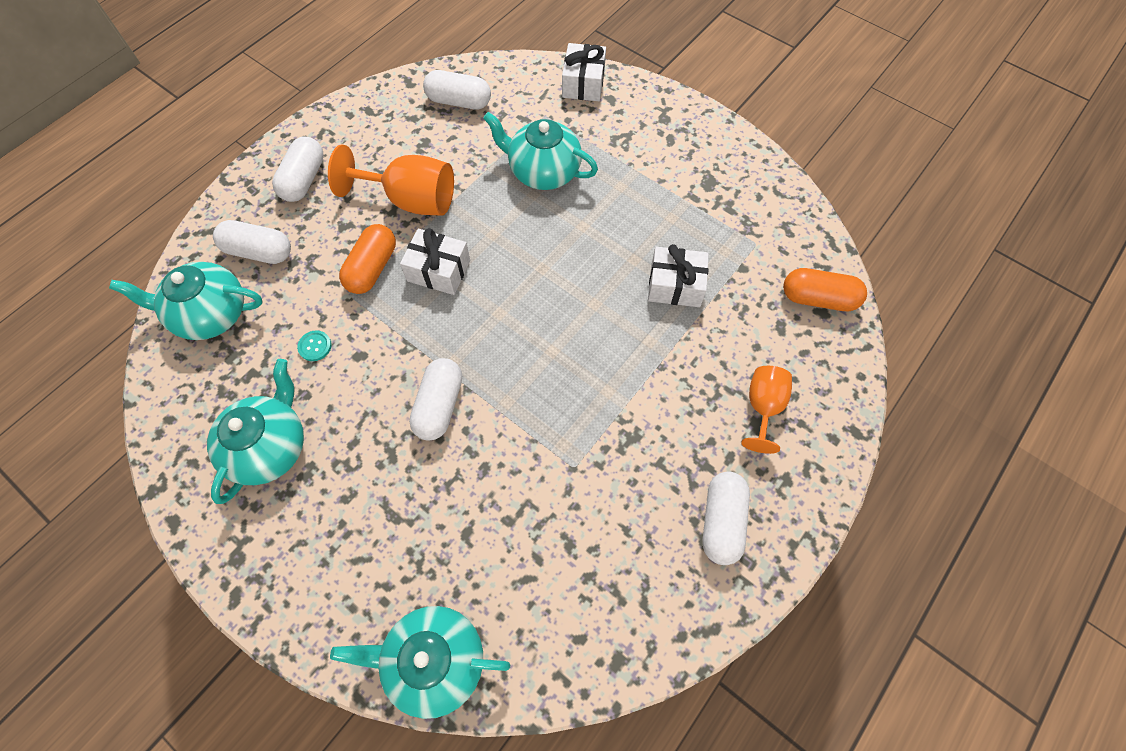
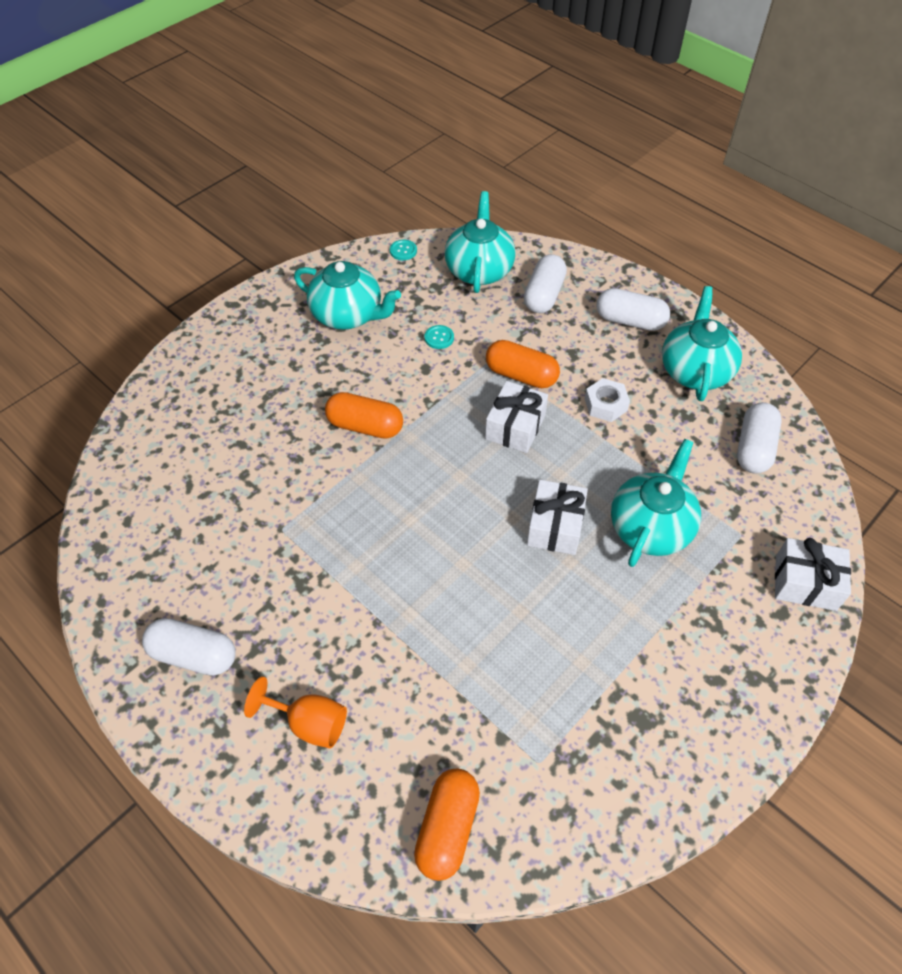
camera: 95 degrees right, 10 degrees down
(163, 398) = (403, 251): none -> turquoise button
(411, 200) = (605, 404): orange goblet -> white nut
(434, 660) = (146, 421): turquoise teapot -> turquoise teapot (695, 371)
(439, 405) = (365, 426): white capsule -> orange capsule
(675, 285) = (481, 652): white gift -> white gift (555, 526)

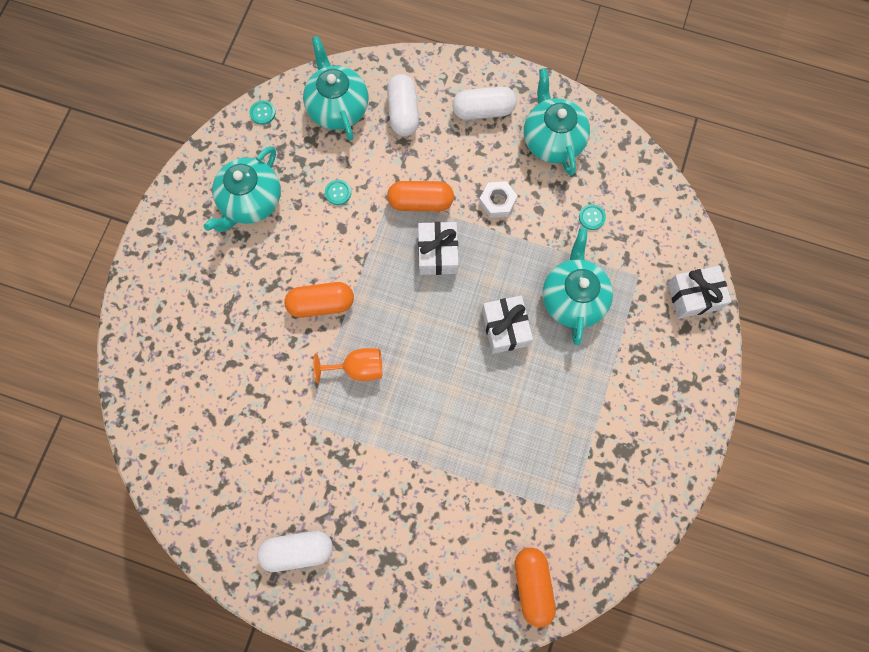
camera: 25 degrees left, 20 degrees up
(309, 723) = (406, 559): orange goblet -> orange goblet (358, 368)
(348, 315) = (251, 201): turquoise teapot -> turquoise teapot turned 120 degrees clockwise
(709, 457) = (592, 217): none -> turquoise button
(754, 448) = (621, 195): white capsule -> none

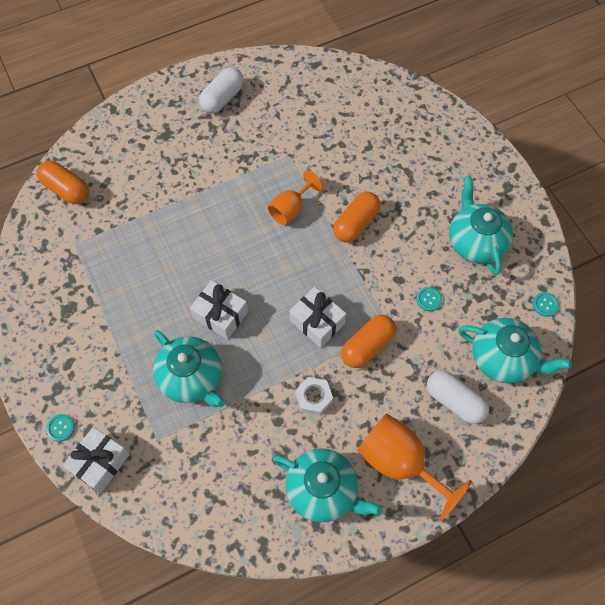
camera: 135 degrees right, 10 degrees down
(483, 110) = (399, 462): white capsule -> orange goblet
(592, 217) = (232, 453): turquoise button -> turquoise button (61, 428)

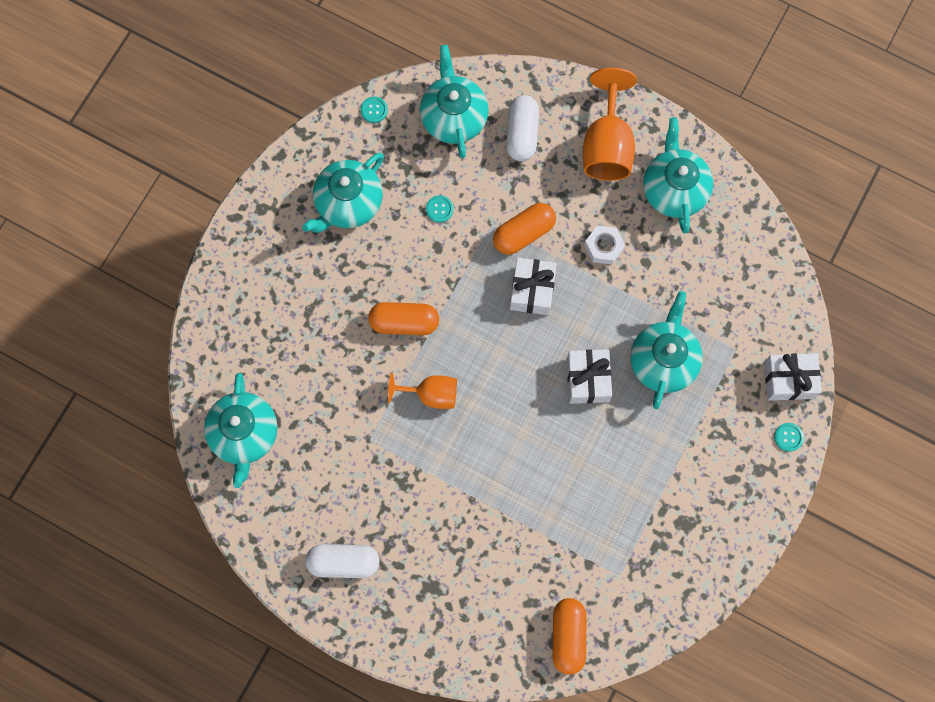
camera: 125 degrees left, 10 degrees up
(348, 92) = (244, 435): none -> turquoise teapot
(367, 346) = (524, 233): orange capsule -> orange capsule turned 45 degrees counterclockwise

